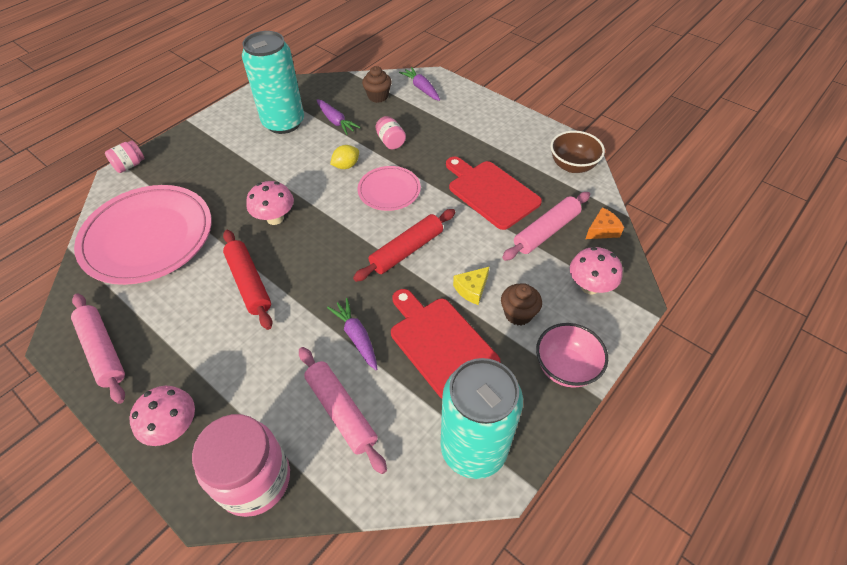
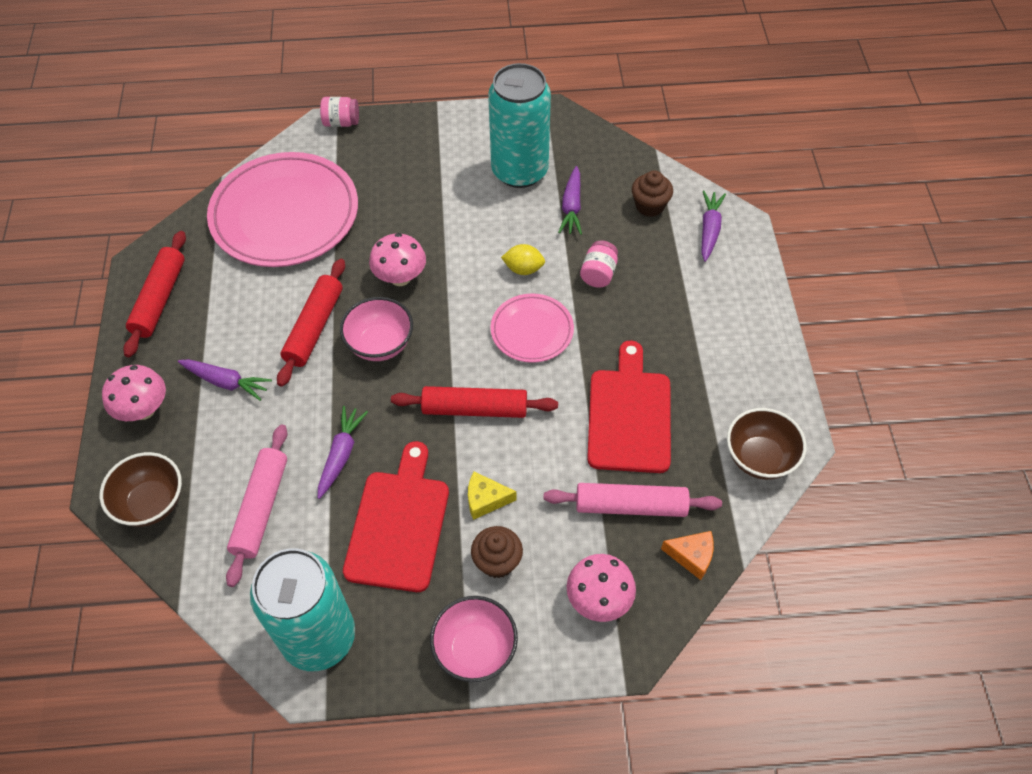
camera: 45 degrees right, 5 degrees up
(103, 351) = (159, 299): pink rolling pin -> red rolling pin
(221, 360) = (226, 382): none -> purple carrot
(254, 480) = (151, 503): pink jar -> brown bowl
(306, 260) = (380, 344): none -> pink bowl

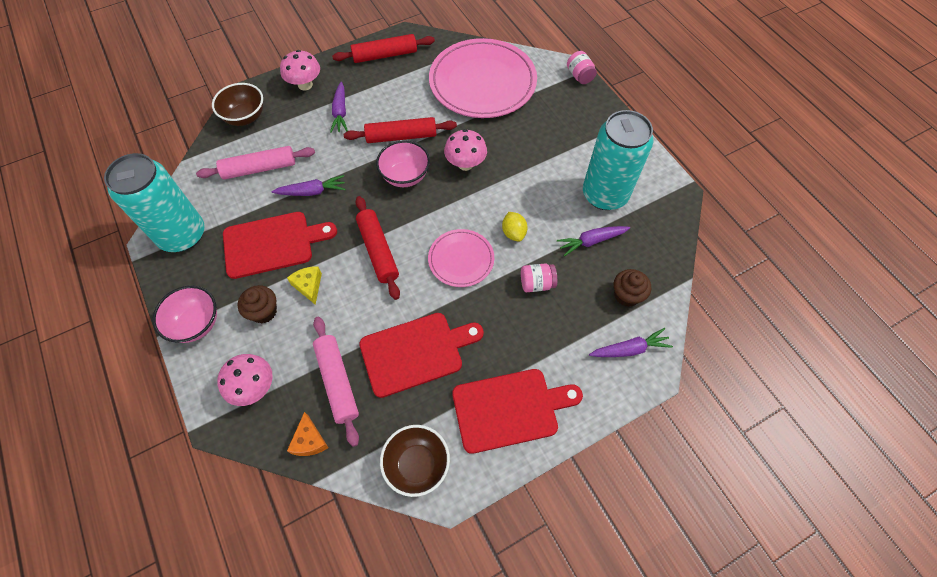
camera: 65 degrees right, 5 degrees up
(731, 353) = (509, 409): none -> red cutting board

